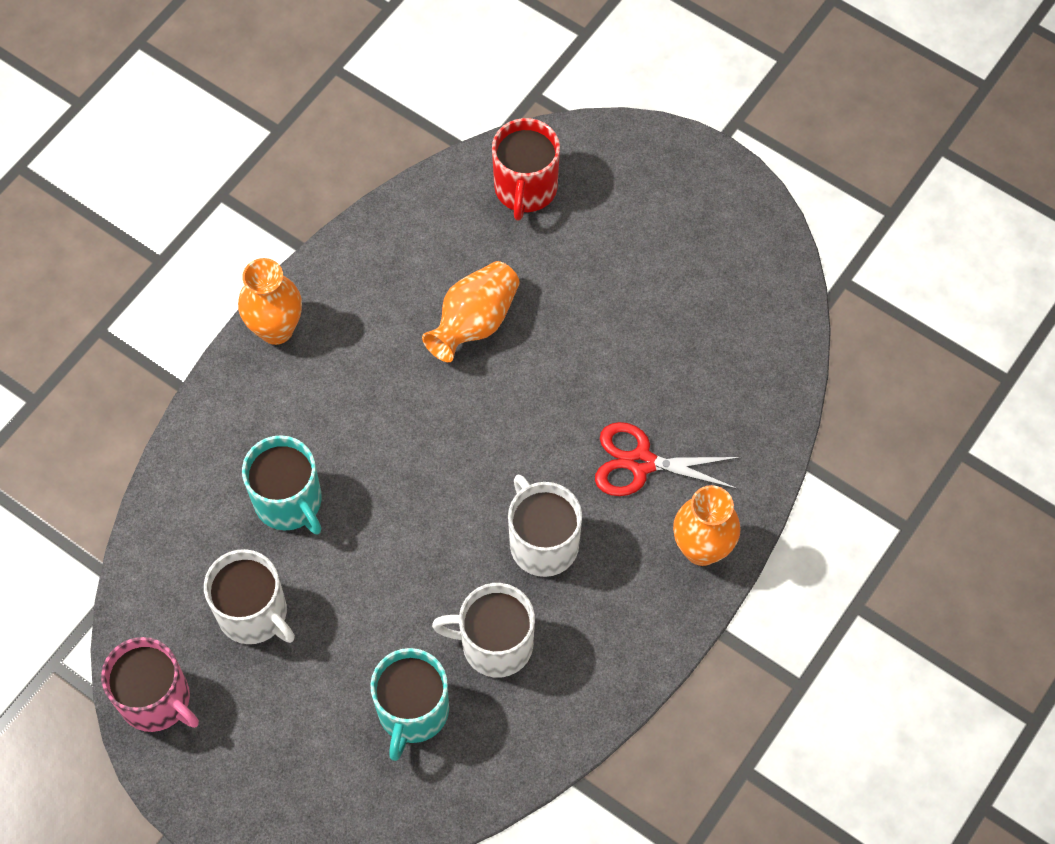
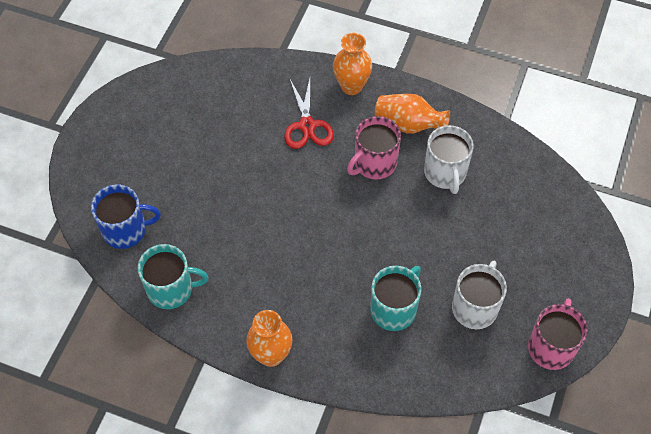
camera: 105 degrees left, 5 degrees down
(412, 712) = (501, 204): turquoise mug -> turquoise mug (171, 289)
(474, 322) = (235, 235): orange vase -> orange vase (409, 124)
(525, 189) = (126, 230): red mug -> blue mug
(543, 542) = (374, 163): white mug -> pink mug

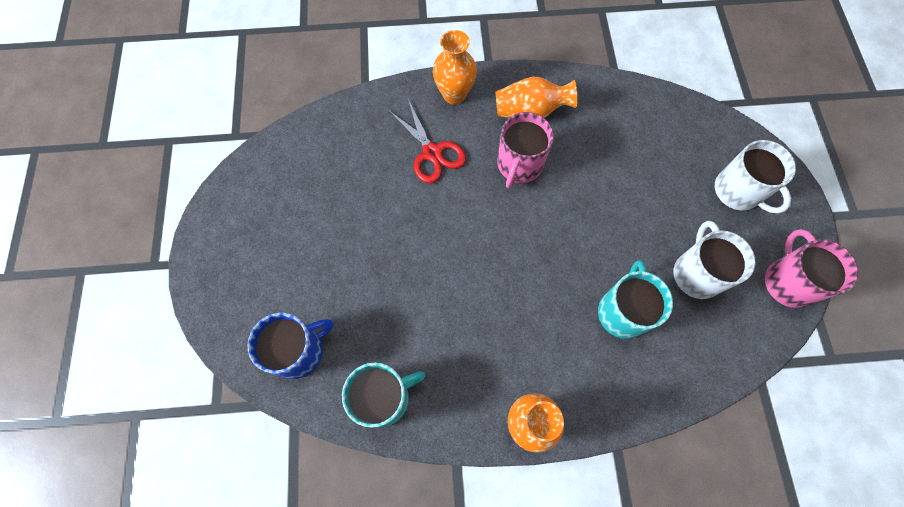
camera: 25 degrees left, 10 degrees up
(445, 173) = (591, 146): white mug -> white mug (738, 191)

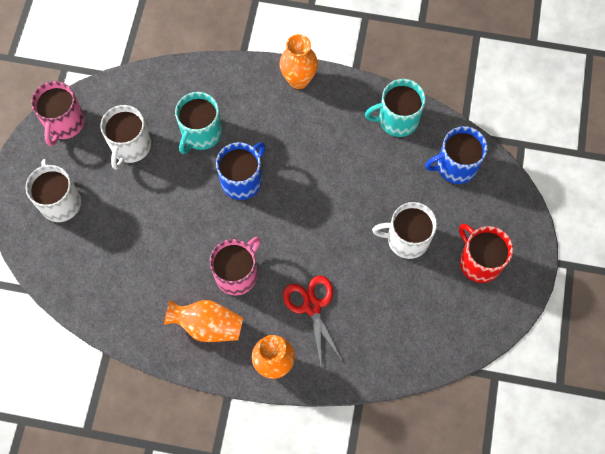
camera: 165 degrees left, 0 degrees up
(259, 241) = (479, 261): none -> red mug
(345, 245) = (406, 239): none -> white mug
(551, 266) = (242, 180): none -> blue mug

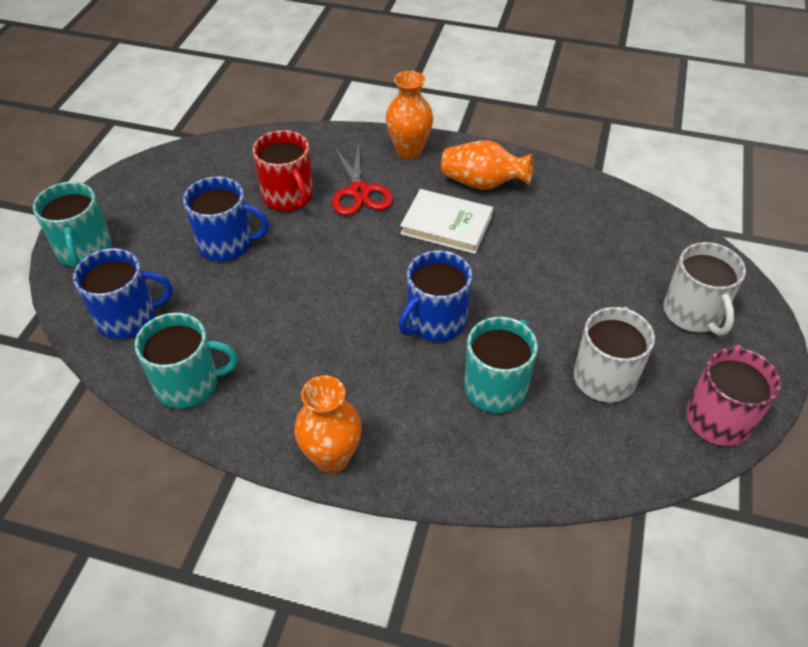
camera: 175 degrees left, 20 degrees down
(237, 274) = (446, 225): pink mug -> white book
(406, 239) = (227, 244): white mug -> blue mug
(479, 261) = (146, 217): red mug -> red mug (288, 196)
(512, 223) = (84, 250): none -> turquoise mug

